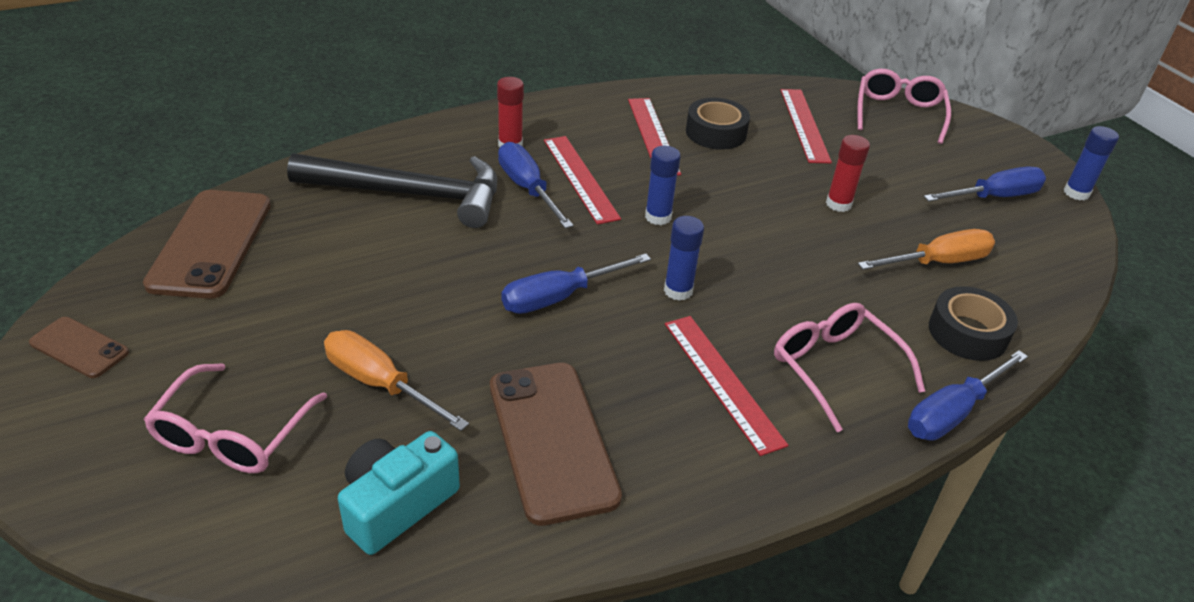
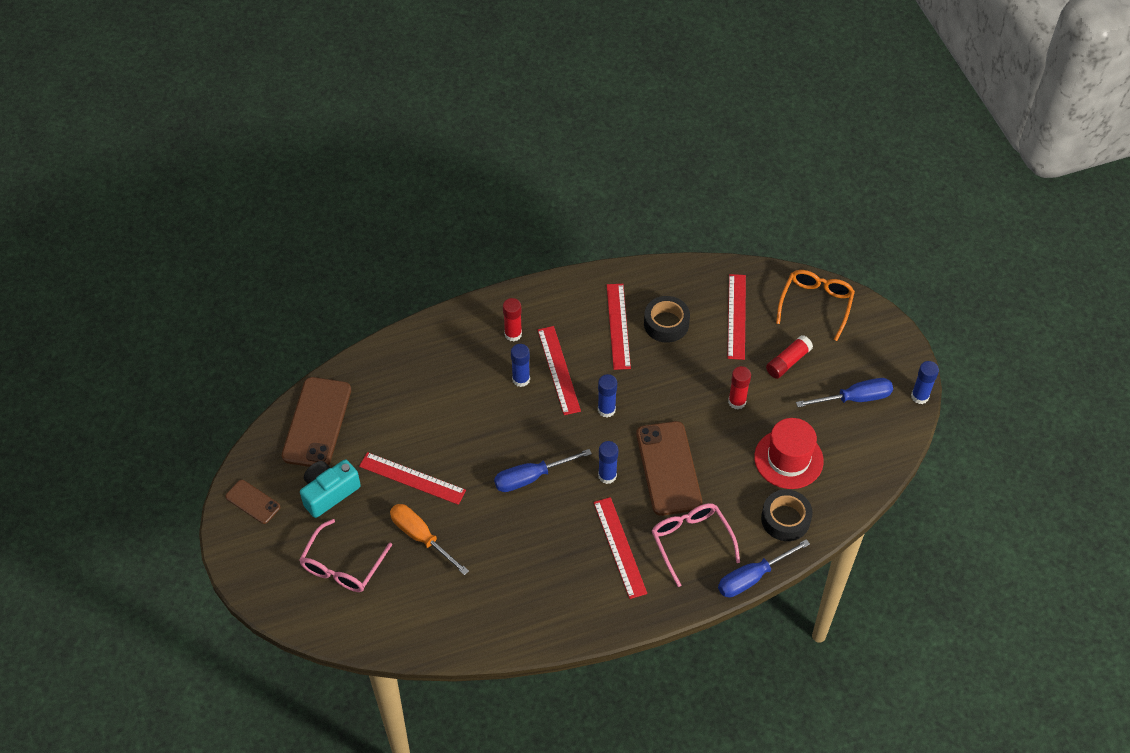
camera: 10 degrees right, 15 degrees up
(365, 305) = (412, 478): none -> red ruler
(396, 504) = (429, 614): turquoise camera -> turquoise camera (329, 492)
(410, 194) = (441, 382): black hammer -> none
(527, 189) = (521, 379): blue screwdriver -> blue glue stick
(552, 440) = (514, 581): brown phone -> brown phone (668, 468)
(889, 164) = (788, 362): none -> red glue stick
(898, 113) = (816, 304): pink glasses -> orange glasses
(937, 262) = (788, 459): orange screwdriver -> red hat

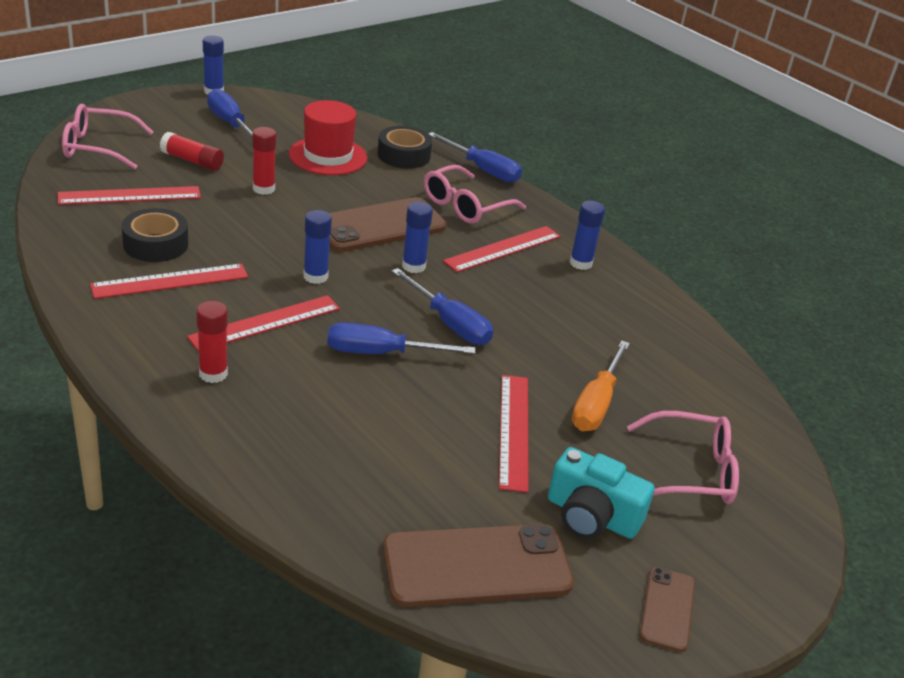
camera: 115 degrees left, 20 degrees down
(509, 427) = (381, 353): none -> blue screwdriver
(521, 379) = (295, 354): blue glue stick -> blue glue stick (580, 263)
(816, 304) = (98, 147): orange glasses -> pink glasses

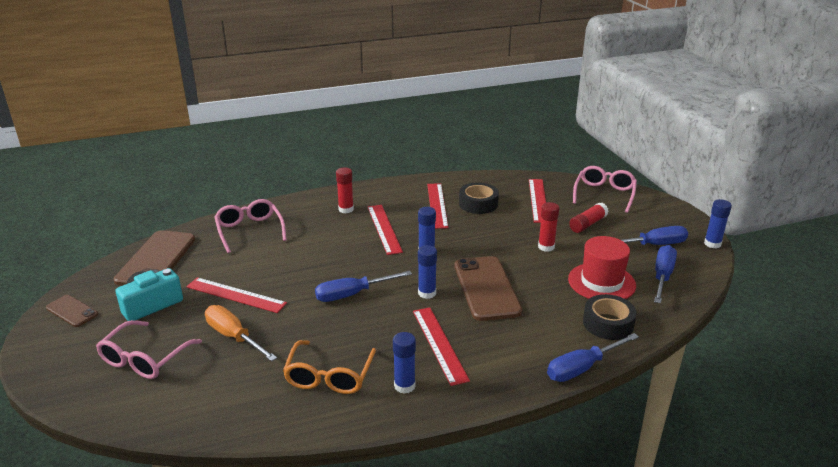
camera: 115 degrees right, 5 degrees down
(381, 353) = (335, 262): blue screwdriver -> blue screwdriver (662, 276)
(465, 205) = (513, 340): pink glasses -> pink glasses (249, 230)
(604, 313) = (329, 376): none -> orange glasses

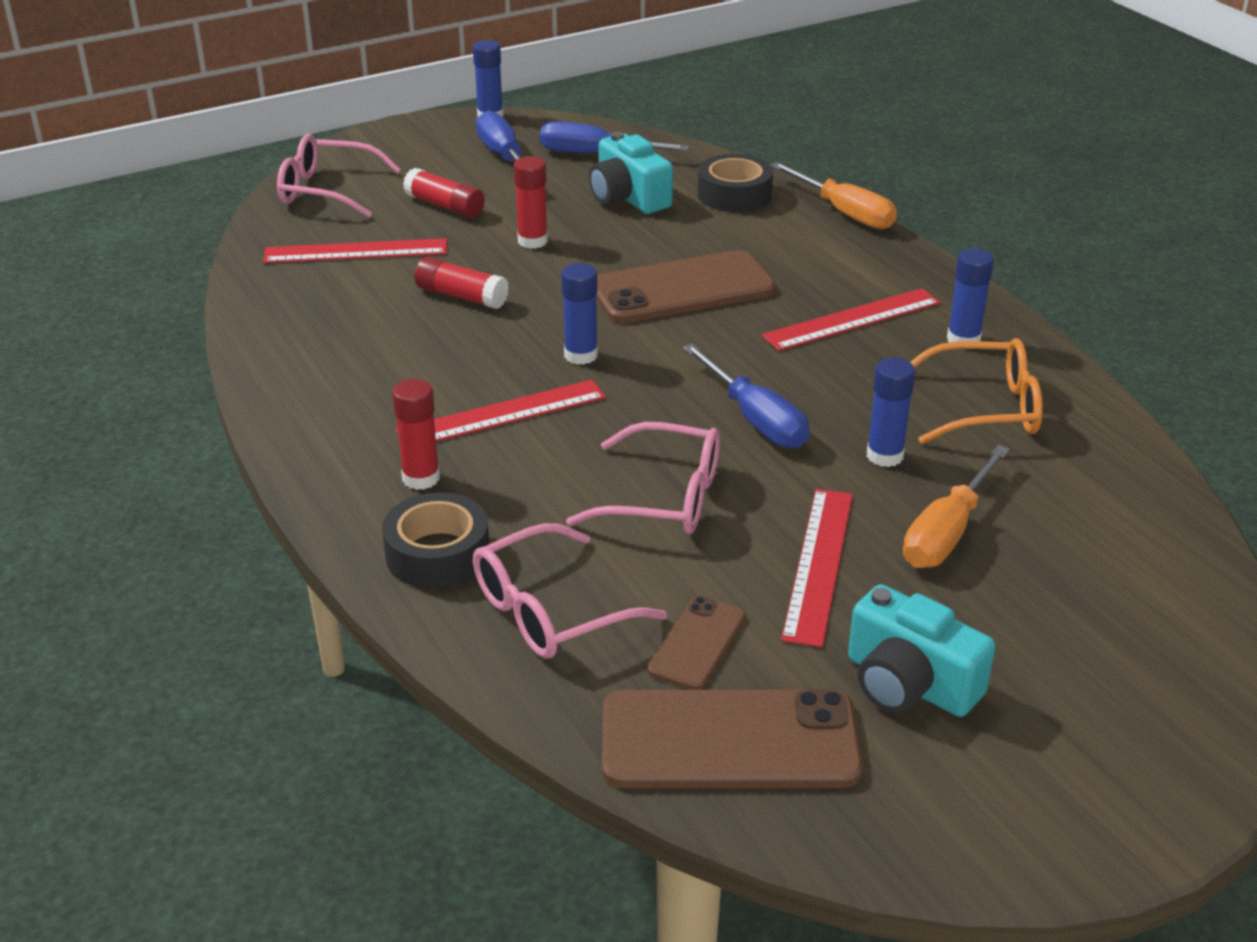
camera: 100 degrees left, 5 degrees up
(72, 311) = (996, 816): brown phone -> brown phone (697, 644)
(144, 359) = (1072, 630): pink glasses -> pink glasses (664, 498)
(427, 293) = (719, 342): blue glue stick -> blue glue stick (884, 456)
(437, 205) = (387, 359): red ruler -> none
(478, 204) = (377, 313): black tape -> black tape (437, 554)
(490, 224) = (461, 296): none -> red glue stick
(582, 368) = (844, 212): blue screwdriver -> orange screwdriver
(601, 282) = (628, 197): red hat -> turquoise camera

